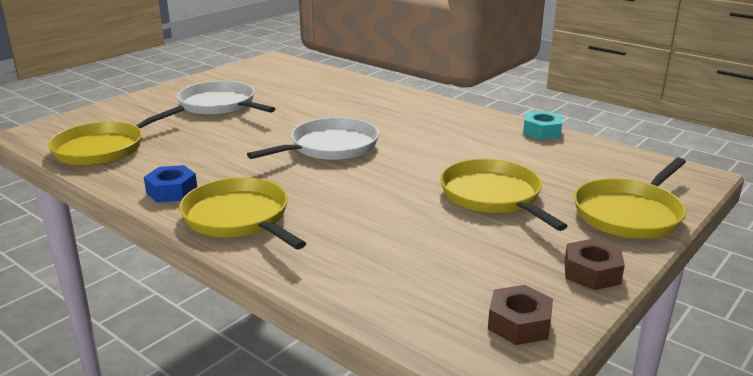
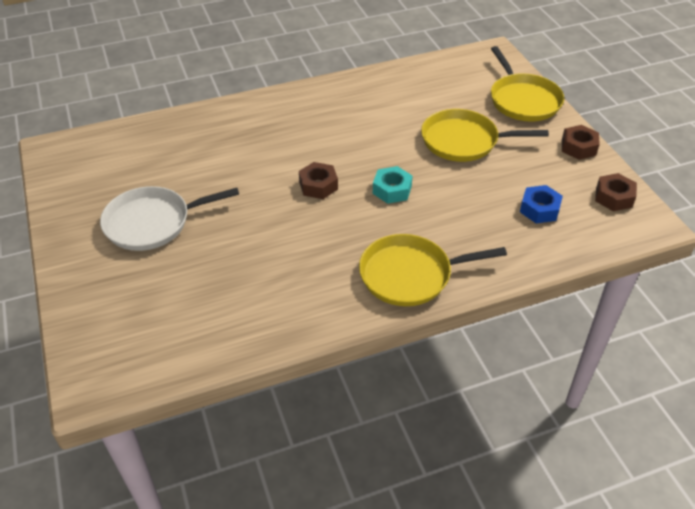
camera: 60 degrees left, 20 degrees up
(104, 148) = (192, 331): yellow pan -> none
(172, 191) = (332, 303): blue nut -> blue nut (539, 209)
(330, 147) = (318, 185): white pan -> brown nut
(542, 132) = (381, 74): turquoise nut -> turquoise nut (392, 190)

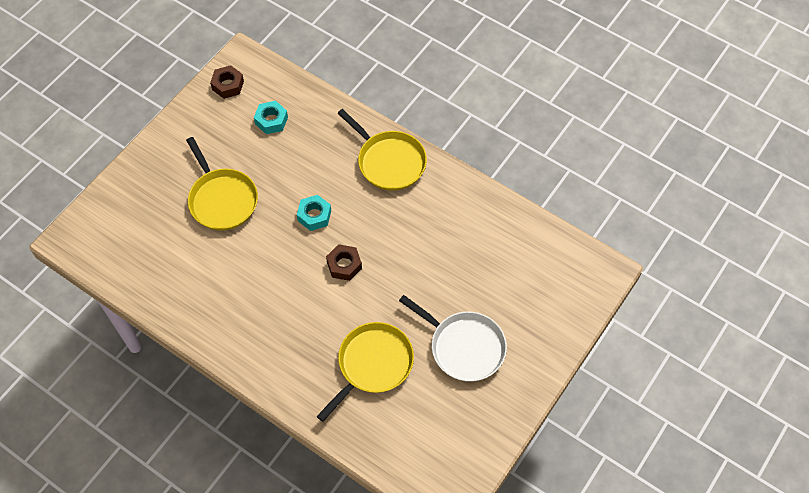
camera: 125 degrees left, 15 degrees up
(523, 100) = (136, 185): yellow pan -> yellow pan (372, 365)
(539, 209) = (271, 120): blue nut -> turquoise nut
(578, 147) = (180, 125): brown nut -> none

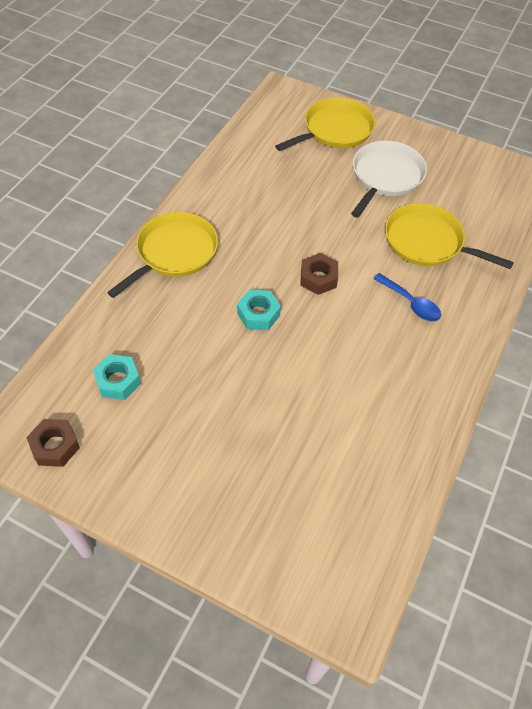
camera: 100 degrees left, 5 degrees down
(222, 199) = (250, 418): yellow pan -> yellow pan (335, 130)
(305, 333) = (411, 303): none -> blue spoon

